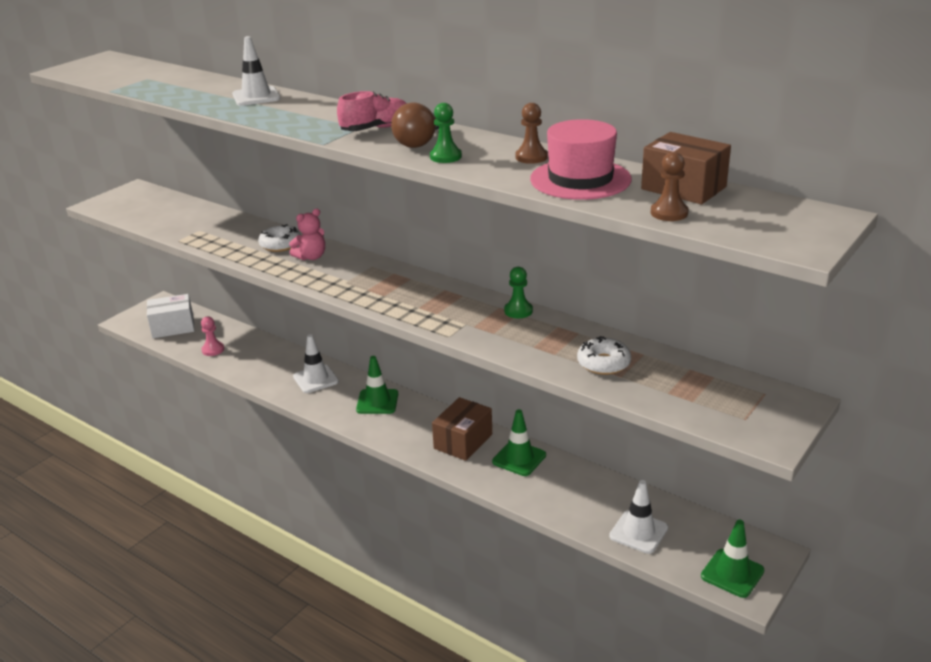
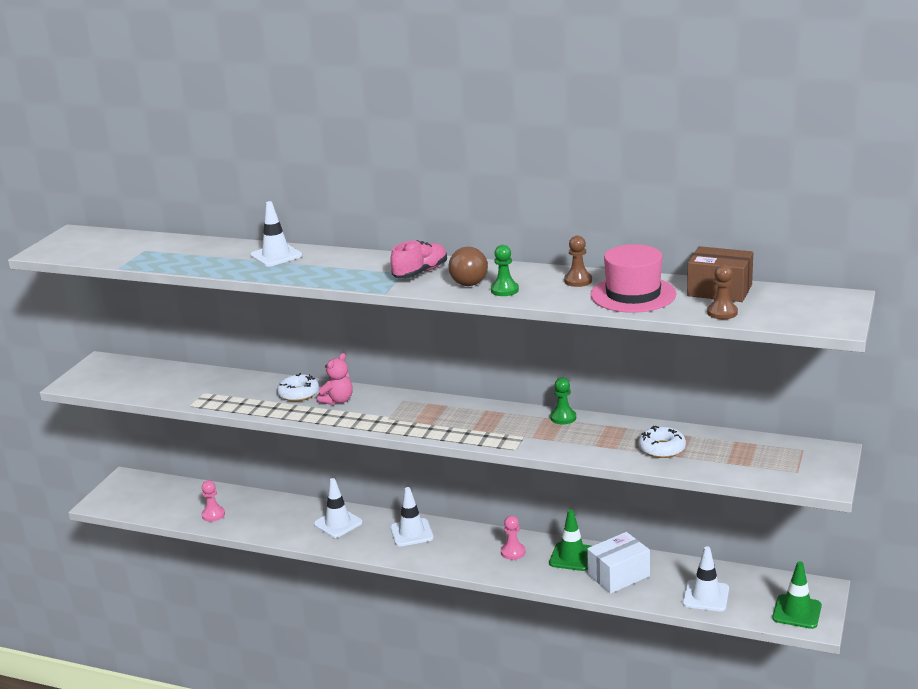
camera: 15 degrees left, 5 degrees down
(173, 327) = (155, 500): white box -> white box (618, 575)
(377, 402) = (411, 533): green traffic cone -> white traffic cone
(463, 441) = (513, 552): brown box -> pink pawn

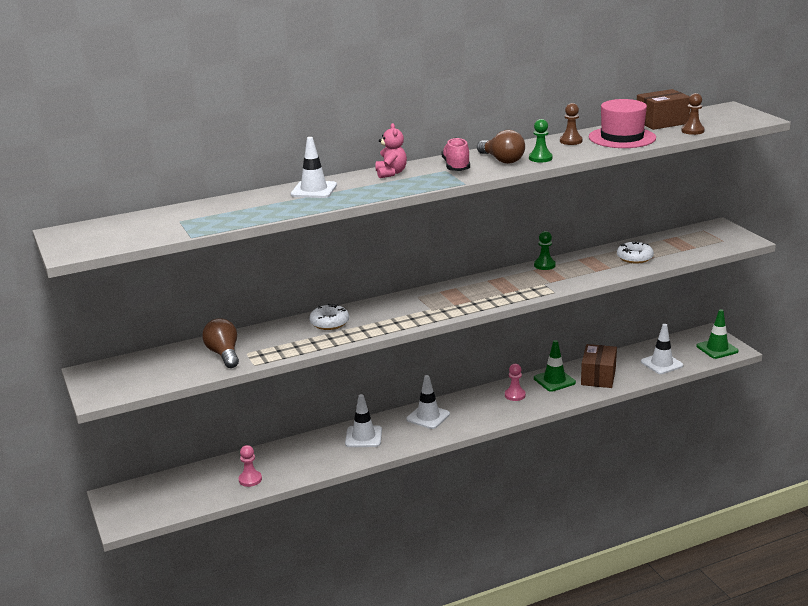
camera: 45 degrees left, 0 degrees up
(190, 387) = (224, 354): none -> brown light bulb
(338, 400) = (370, 315): pink teddy bear -> pink teddy bear (391, 173)
(618, 575) = (598, 377): white box -> brown box

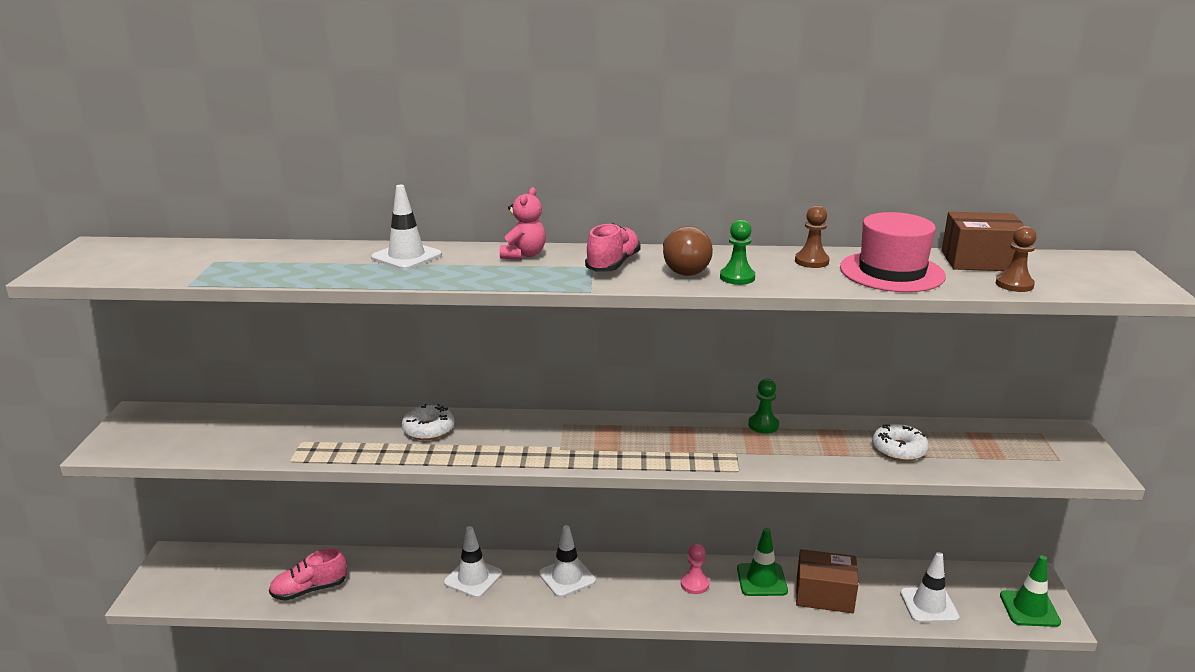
camera: 25 degrees right, 0 degrees up
(224, 354) = (278, 436): brown light bulb -> none
(250, 479) = (309, 590): pink pawn -> pink shoe
(598, 377) = (824, 595): brown box -> brown box turned 60 degrees clockwise

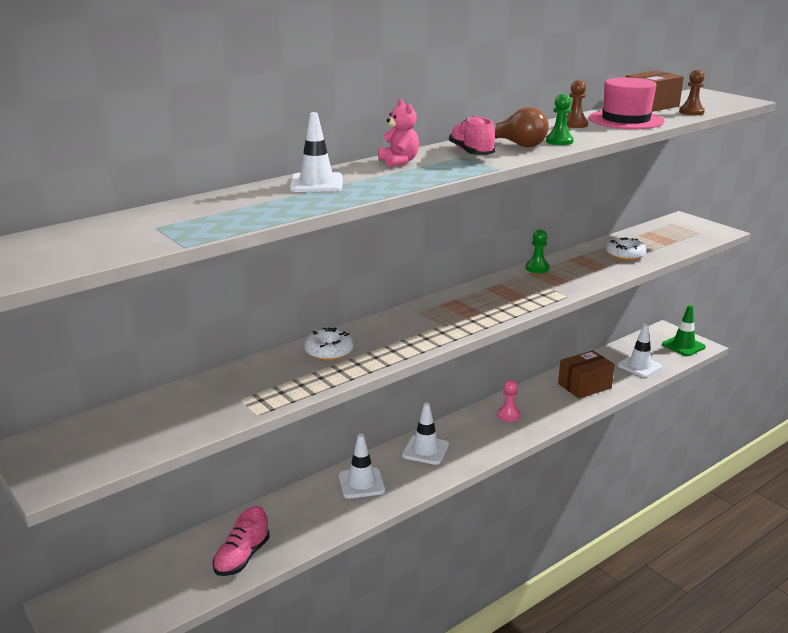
camera: 40 degrees left, 0 degrees up
(761, 580) = (542, 394): green traffic cone -> none

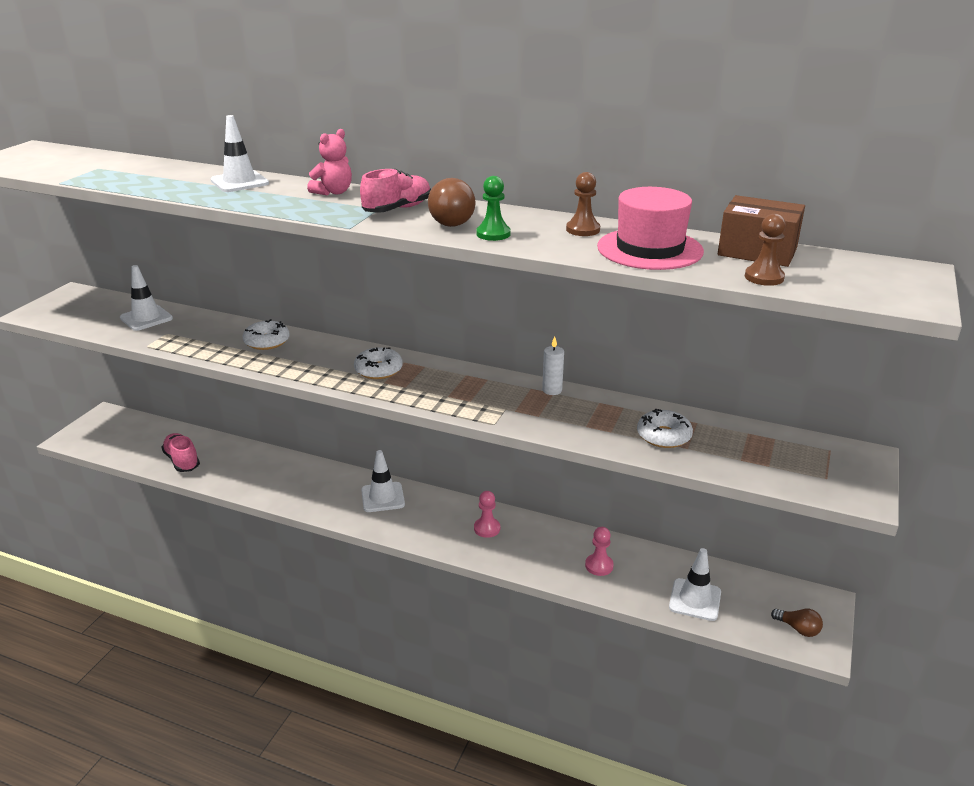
camera: 60 degrees right, 5 degrees up
(242, 557) = (182, 461): pink shoe -> pink shoe turned 60 degrees clockwise
(361, 483) = (308, 480): white traffic cone -> white traffic cone (146, 318)
(442, 316) = (378, 370): none -> white donut
(537, 268) = (552, 390): green pawn -> white candle
(584, 386) = (599, 566): brown box -> pink pawn
(683, 346) = (798, 629): green traffic cone -> brown light bulb

